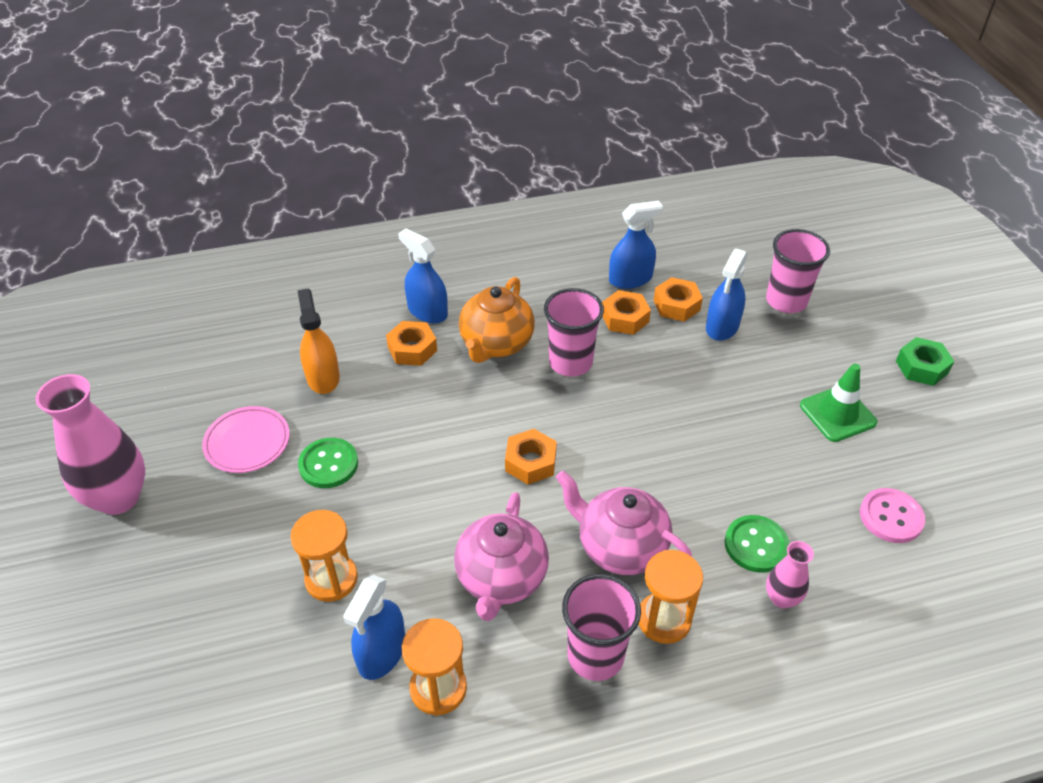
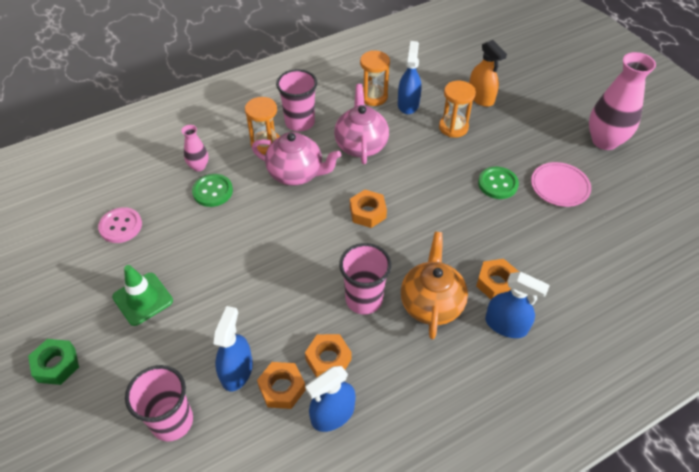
camera: 165 degrees right, 5 degrees up
(323, 377) = (547, 243): orange spray bottle -> orange spray bottle (481, 97)

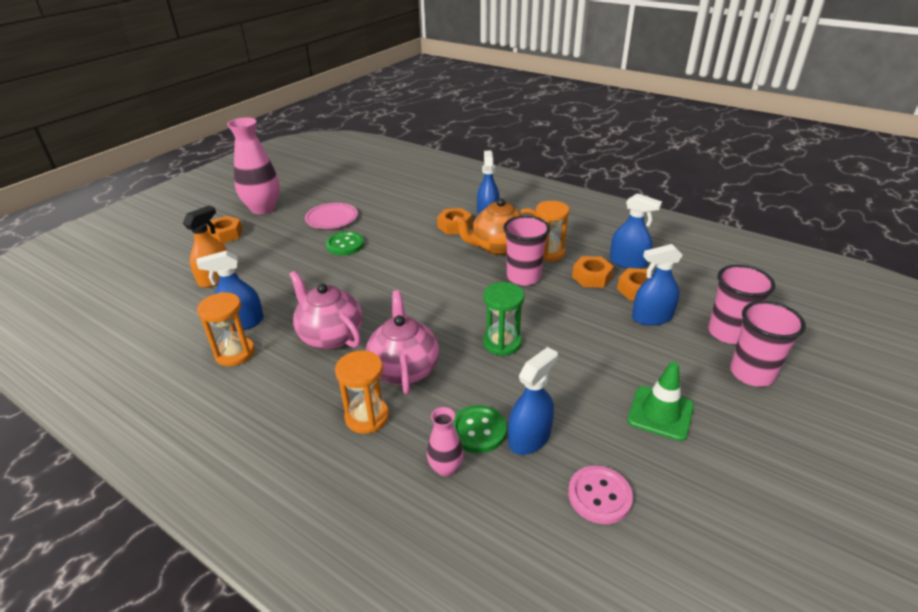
camera: 115 degrees left, 15 degrees down
(56, 365) = (789, 439): green nut -> none
(186, 214) = (529, 438): none -> blue spray bottle
(283, 240) = (502, 343): none -> green hourglass
(300, 122) = (310, 401): pink cup -> pink cup (751, 373)
(361, 145) = (330, 336): pink teapot -> pink teapot turned 75 degrees clockwise
(367, 212) = (427, 302): orange nut -> orange nut (225, 235)
(453, 127) = (274, 284): orange hourglass -> orange hourglass (548, 253)

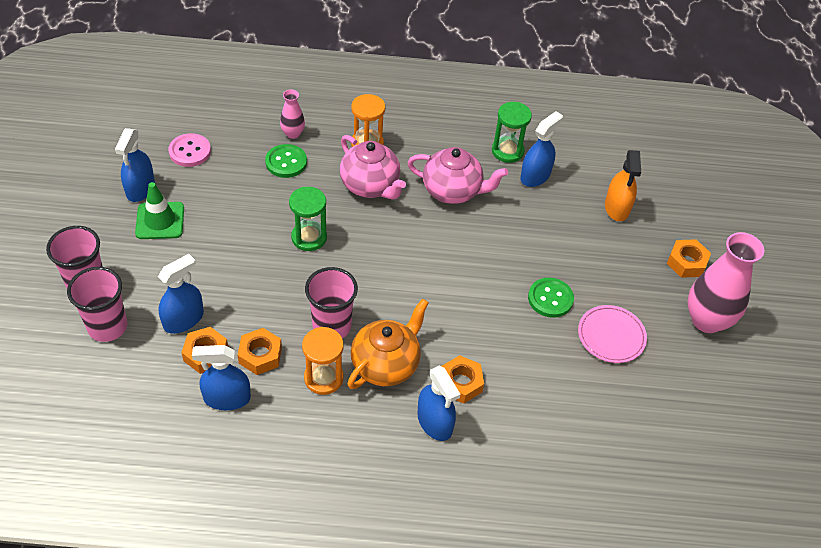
camera: 145 degrees right, 15 degrees up
(235, 353) = (507, 151): orange hourglass -> green hourglass
(529, 438) = (249, 170): blue spray bottle -> blue spray bottle (140, 188)

